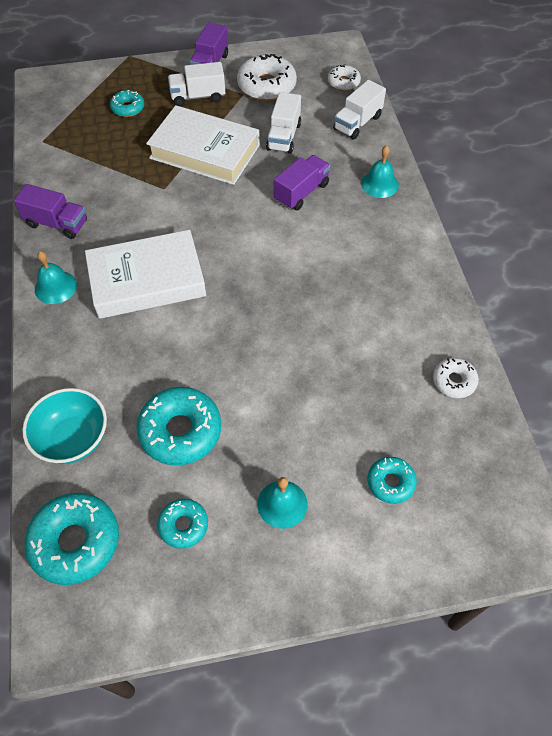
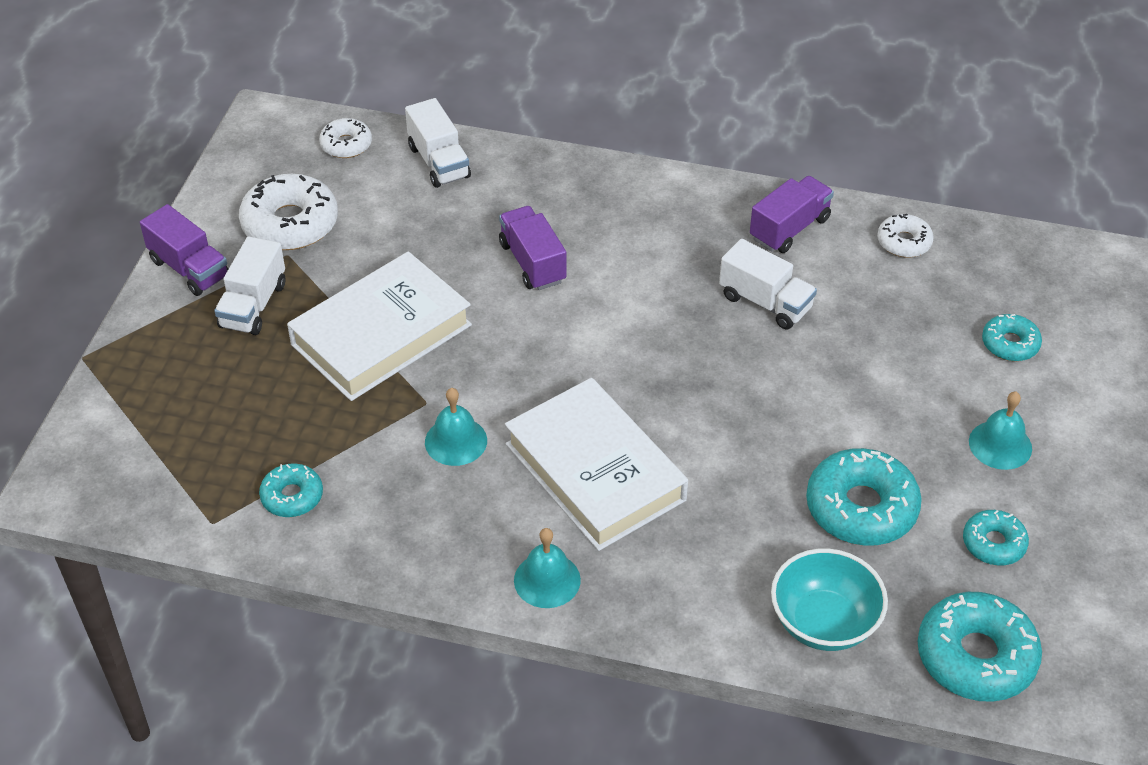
camera: 65 degrees left, 10 degrees down
(57, 223) = (417, 548): purple truck -> purple truck (789, 228)
(128, 108) = (215, 394): turquoise donut -> turquoise donut (292, 496)
(147, 280) = (595, 472): white book -> white book turned 45 degrees counterclockwise
(284, 137) = (412, 242): white truck -> white truck (765, 302)
(379, 184) = (567, 184): turquoise bell -> turquoise bell (456, 441)

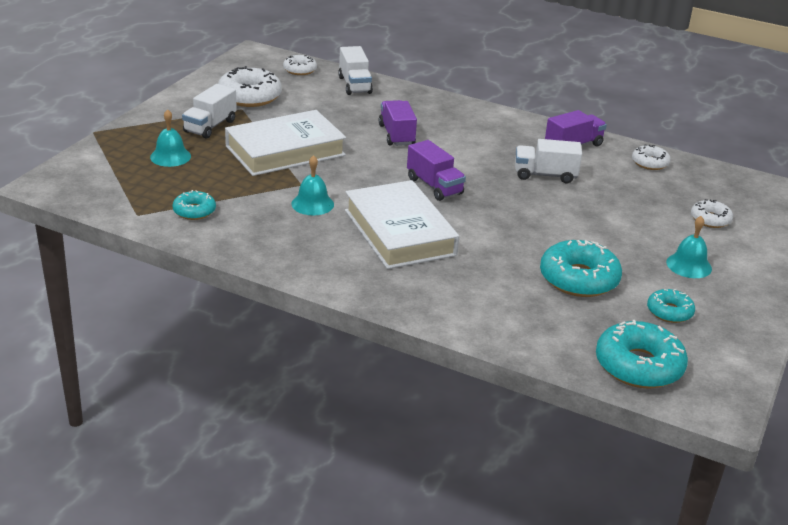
camera: 10 degrees right, 15 degrees down
(189, 269) = (178, 105): purple truck -> purple truck (434, 186)
(547, 580) = (346, 277): turquoise bell -> turquoise bell (170, 156)
(765, 302) = (545, 175): white truck -> white truck turned 135 degrees clockwise
(824, 622) = (532, 330): turquoise bowl -> none
(1010, 344) = (710, 219): turquoise donut -> white donut

